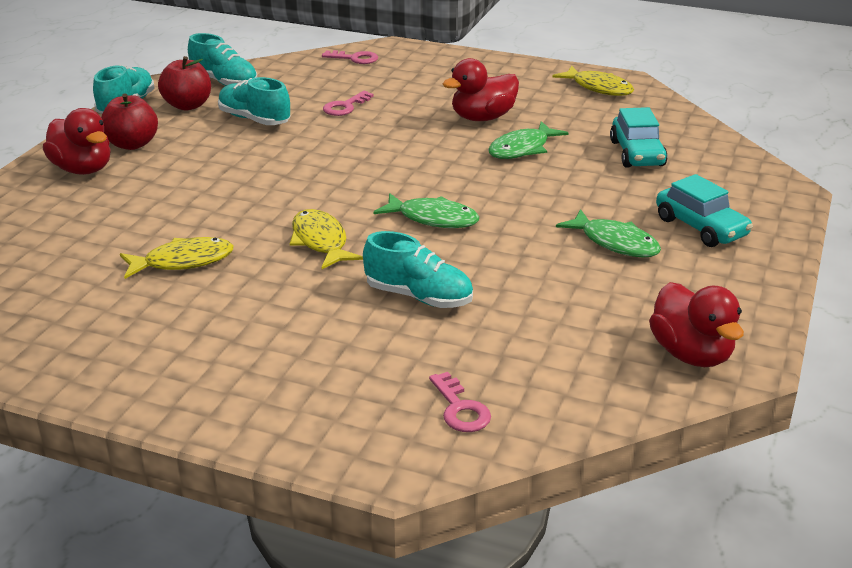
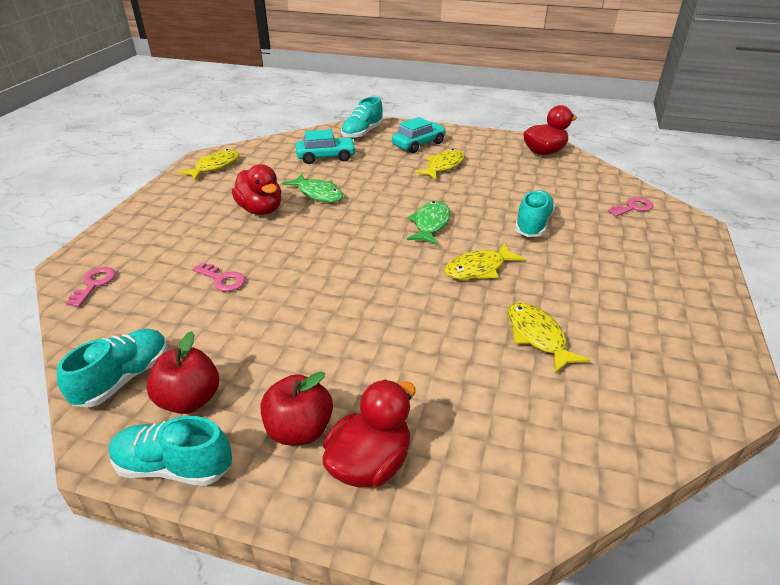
camera: 95 degrees left, 5 degrees up
(254, 119) = (242, 336): turquoise shoe -> turquoise shoe (362, 133)
(615, 243) = (443, 166): green fish -> yellow fish

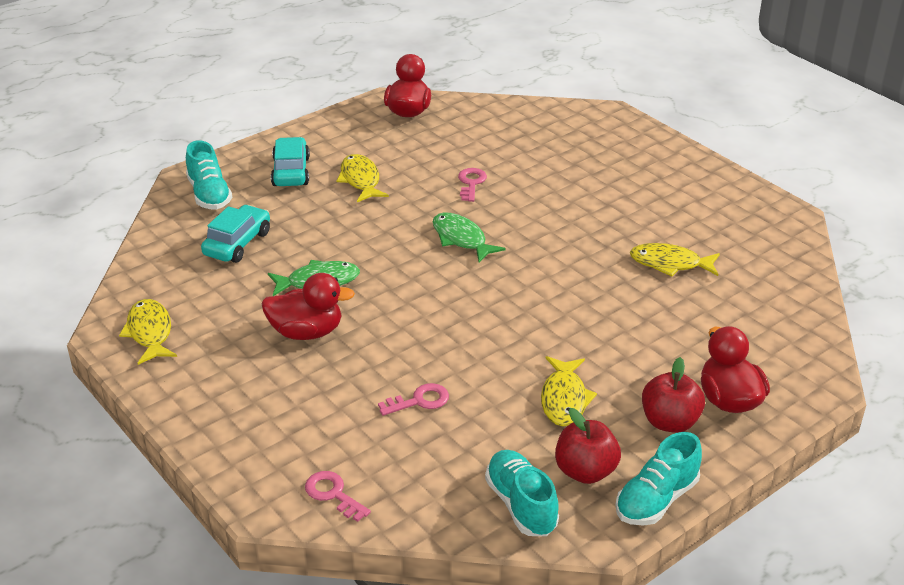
camera: 55 degrees left, 0 degrees up
(478, 269) = (559, 247): yellow fish -> yellow fish (564, 399)
(532, 224) = (525, 186): turquoise shoe -> none
(633, 207) = (556, 125): pink key -> pink key (471, 183)

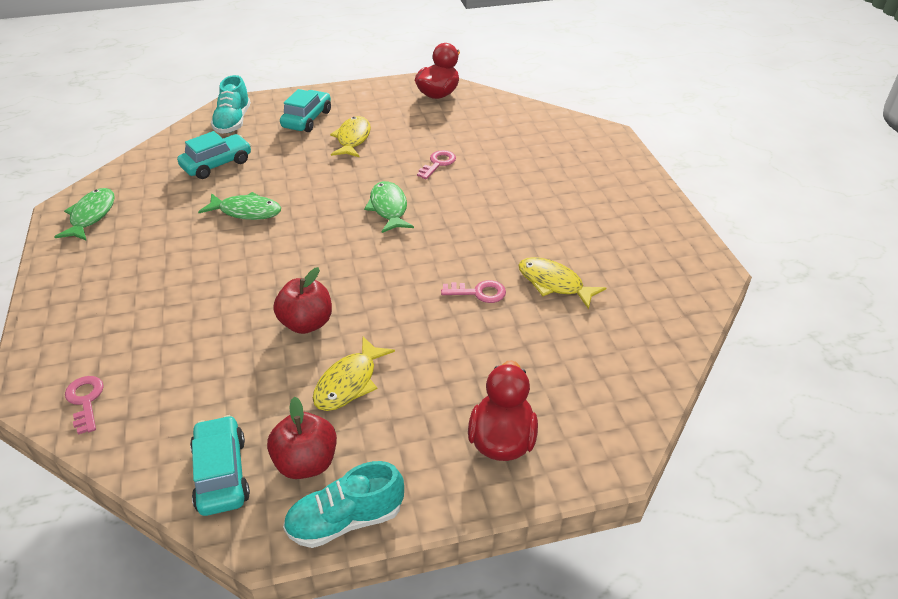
camera: 25 degrees right, 5 degrees up
(149, 332) = (91, 215): yellow fish -> green fish
(306, 332) = (199, 251): red duck -> none
(419, 401) = (228, 340): pink key -> pink key (479, 292)
(521, 505) = (221, 474): turquoise shoe -> turquoise car
(669, 422) = (426, 441): red apple -> red apple (306, 323)

